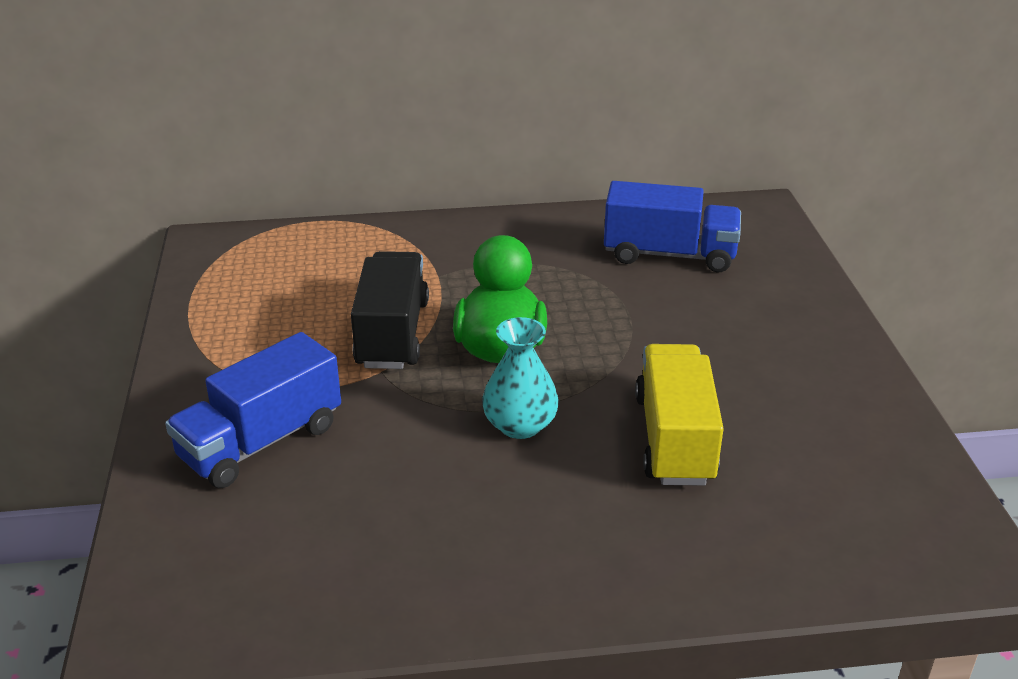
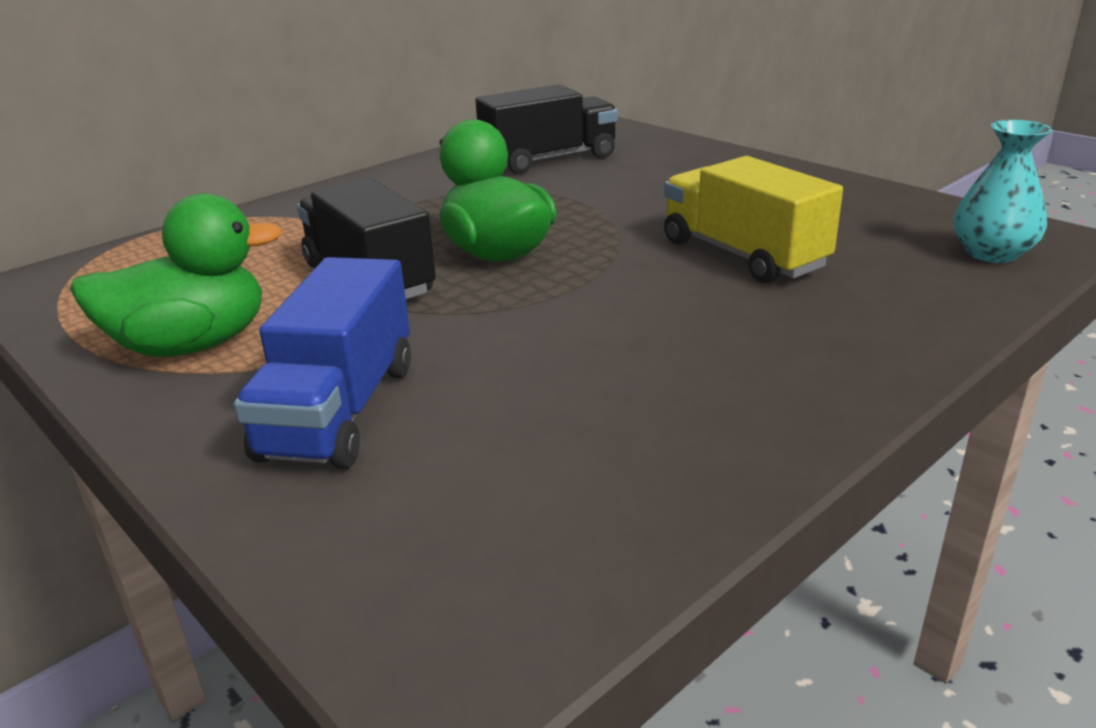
camera: 35 degrees left, 5 degrees down
(240, 345) = (192, 345): none -> green duck
(520, 425) = (600, 294): turquoise vase -> turquoise vase (992, 253)
(669, 255) = (549, 160): blue truck -> black truck

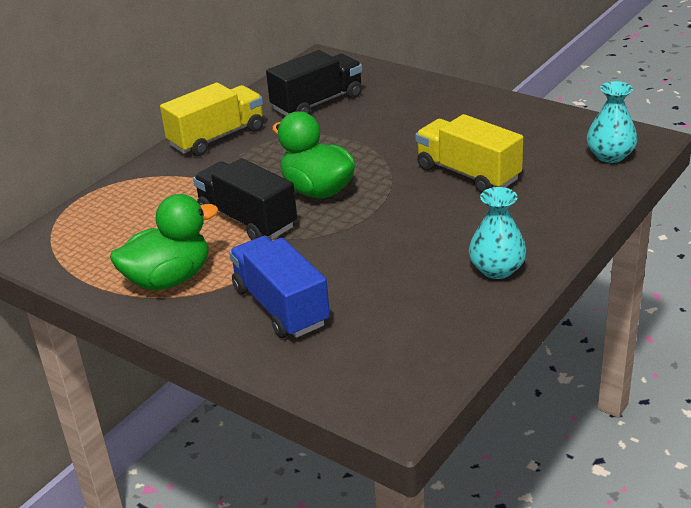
camera: 10 degrees left, 5 degrees up
(339, 410) = (281, 306): blue truck -> blue truck turned 150 degrees clockwise
(392, 183) = (217, 137): none -> yellow truck
(759, 399) = (497, 269): none -> turquoise vase

